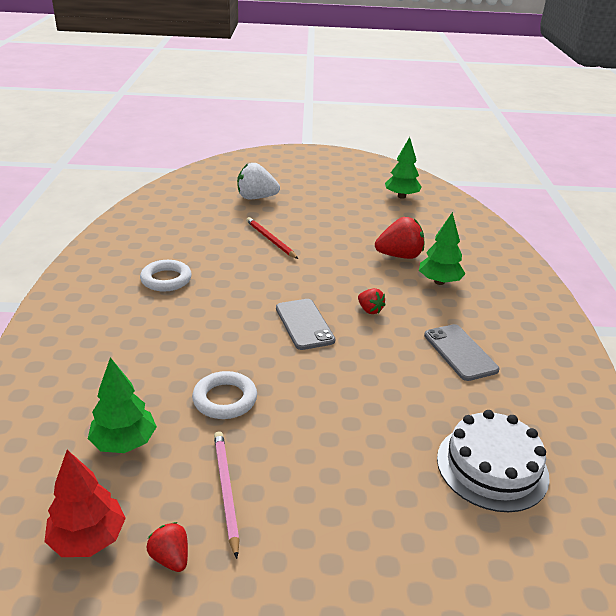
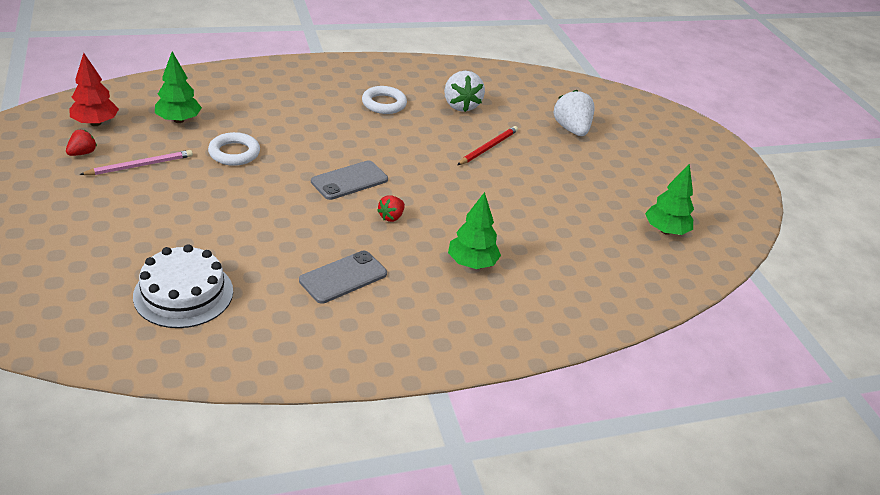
camera: 70 degrees right, 5 degrees up
(192, 238) = (461, 105): none -> white strawberry
(399, 256) = (511, 233): red strawberry -> none

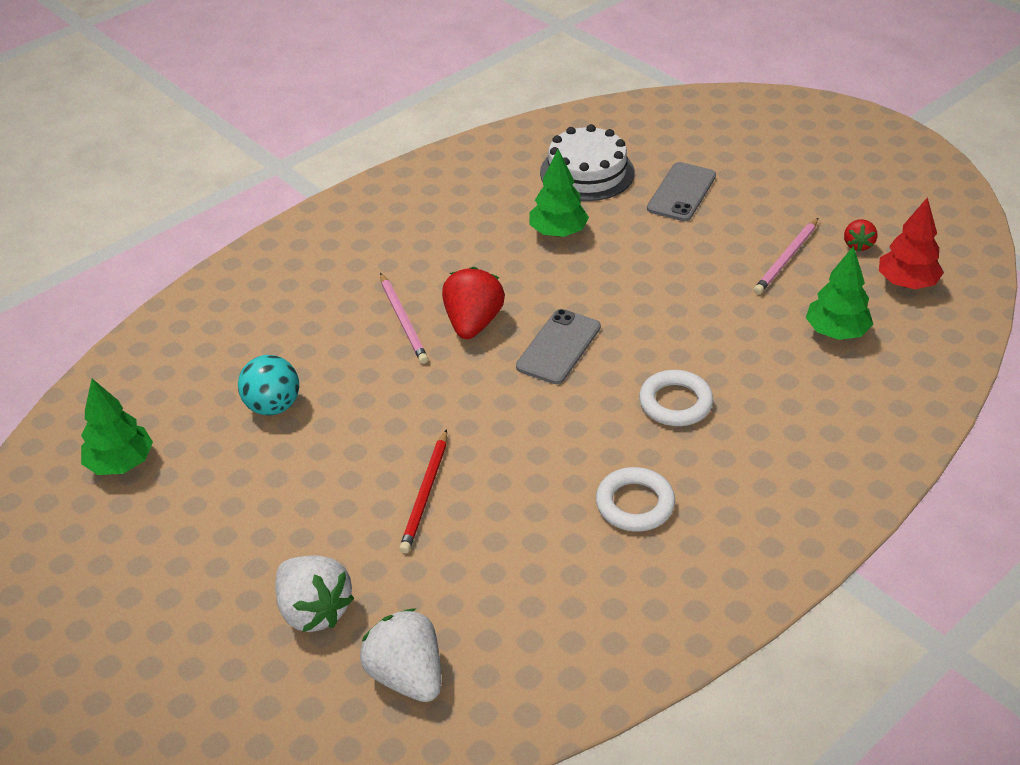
camera: 160 degrees right, 5 degrees up
(234, 153) = (720, 320): white ring -> white ring (675, 403)
(343, 277) = (467, 241): grey phone -> grey phone (681, 192)
(391, 217) = (473, 323): red strawberry -> red strawberry, size x1.84
(438, 239) = (403, 321): none -> pink pencil
(461, 105) = (521, 568): white strawberry -> white strawberry (407, 675)
(472, 263) = (349, 309): green tree -> green tree (558, 232)
(556, 223) = (273, 406): none -> turquoise ball

